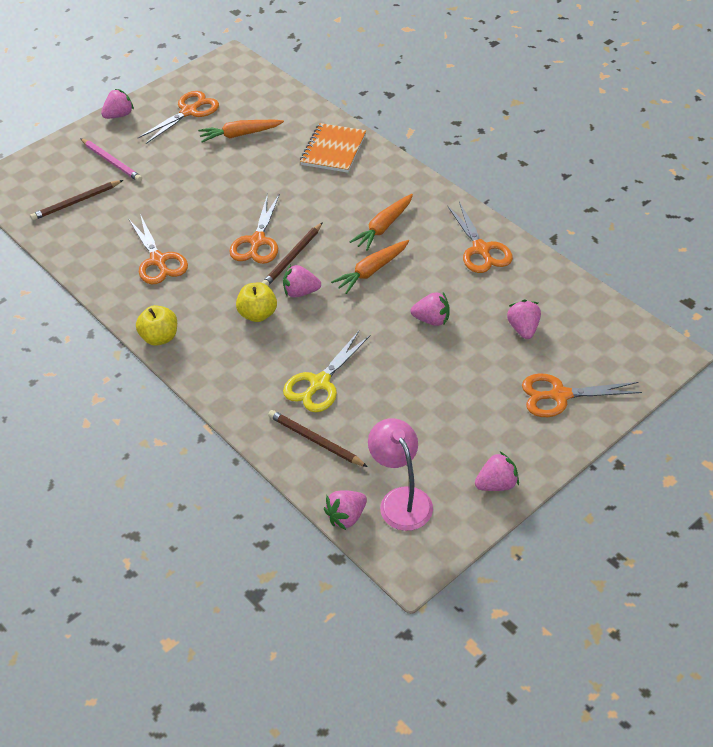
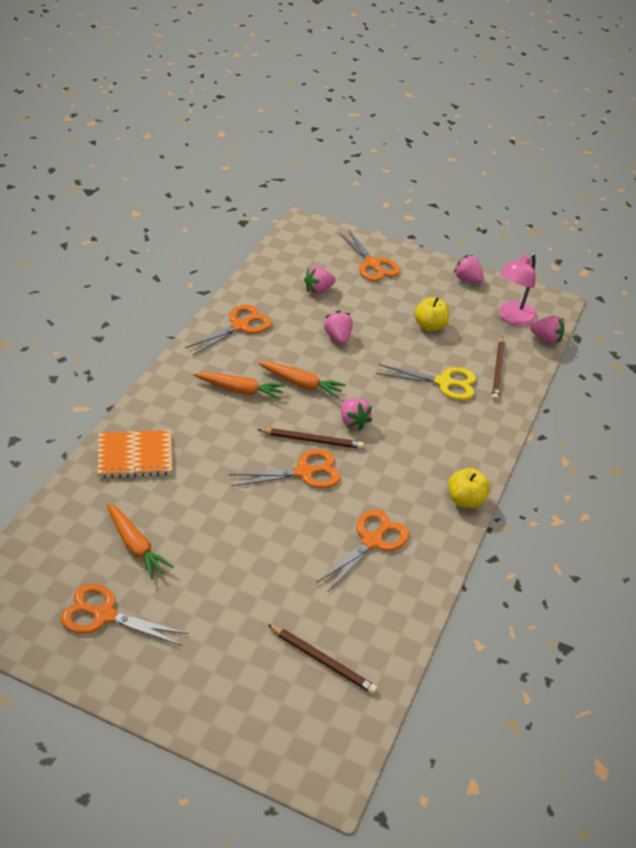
camera: 120 degrees left, 5 degrees down
(112, 162) = (234, 657): pink pencil -> none
(119, 115) = (136, 694): pink strawberry -> none
(258, 314) = (396, 442): yellow apple -> yellow apple (430, 326)

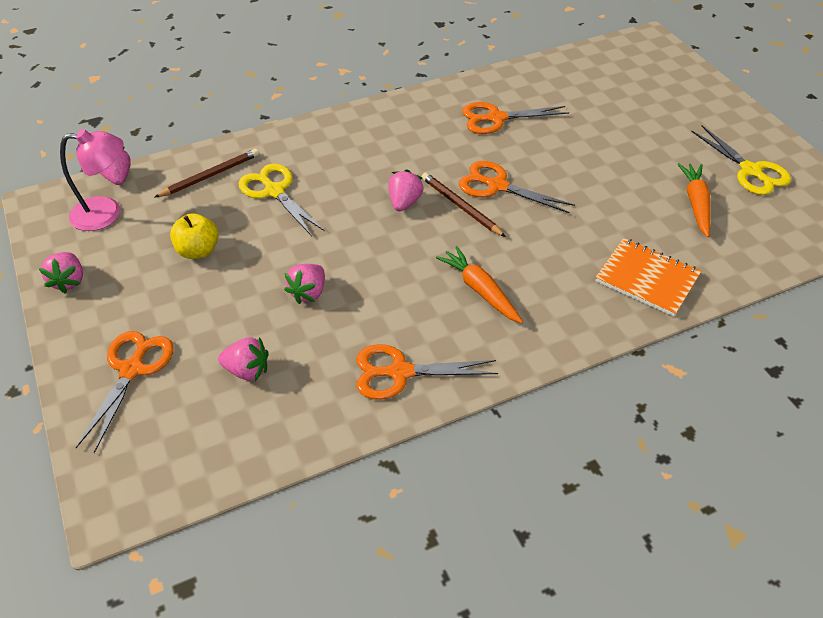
camera: 135 degrees left, 5 degrees up
(104, 615) = (750, 171): orange scissors -> yellow scissors
(301, 384) = (410, 262): orange carrot -> none
(323, 660) = (604, 80): brown pencil -> none
(465, 500) = (391, 107): yellow apple -> none

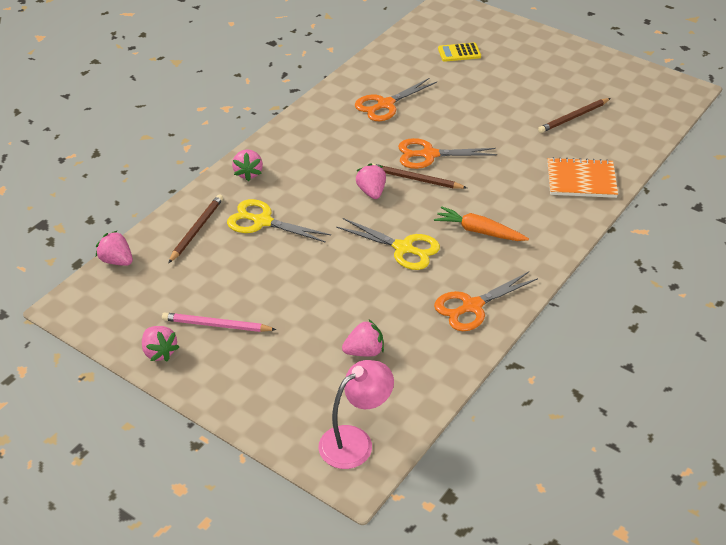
camera: 30 degrees left, 5 degrees down
(107, 213) = (137, 291): pink lamp -> pink lamp (355, 441)
(132, 369) = (277, 388): orange scissors -> none
(140, 277) = (216, 325): none -> pink pencil
(198, 251) = (244, 288): yellow apple -> none
(308, 293) = (359, 282): pink strawberry -> pink strawberry (248, 173)
(620, 91) = (459, 53): none -> yellow calculator
(696, 204) = (573, 117): orange carrot -> brown pencil
(750, 171) = (591, 81): yellow scissors -> yellow scissors (403, 248)

